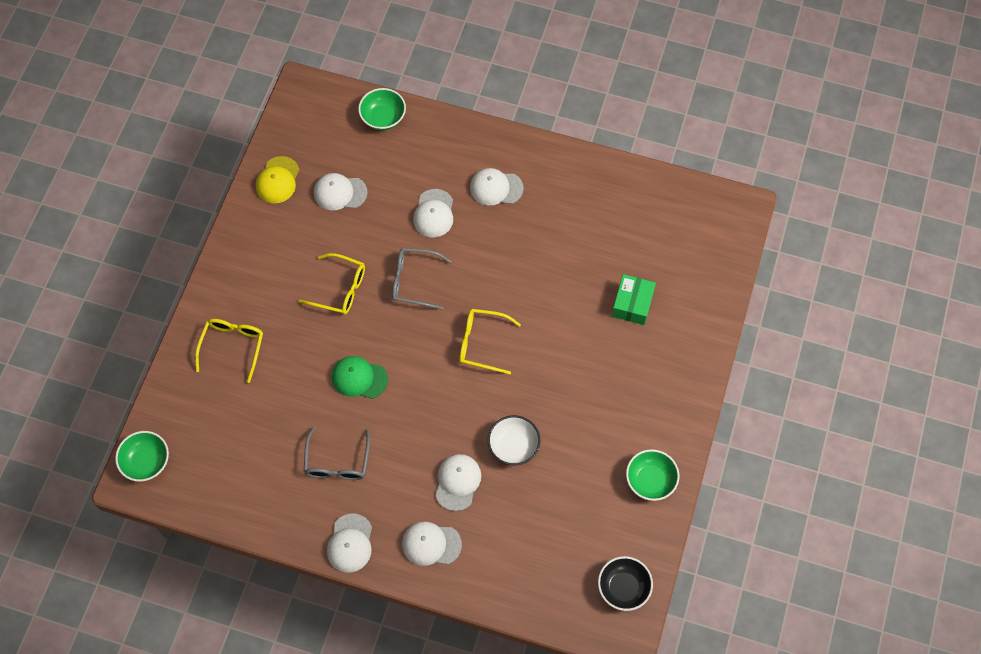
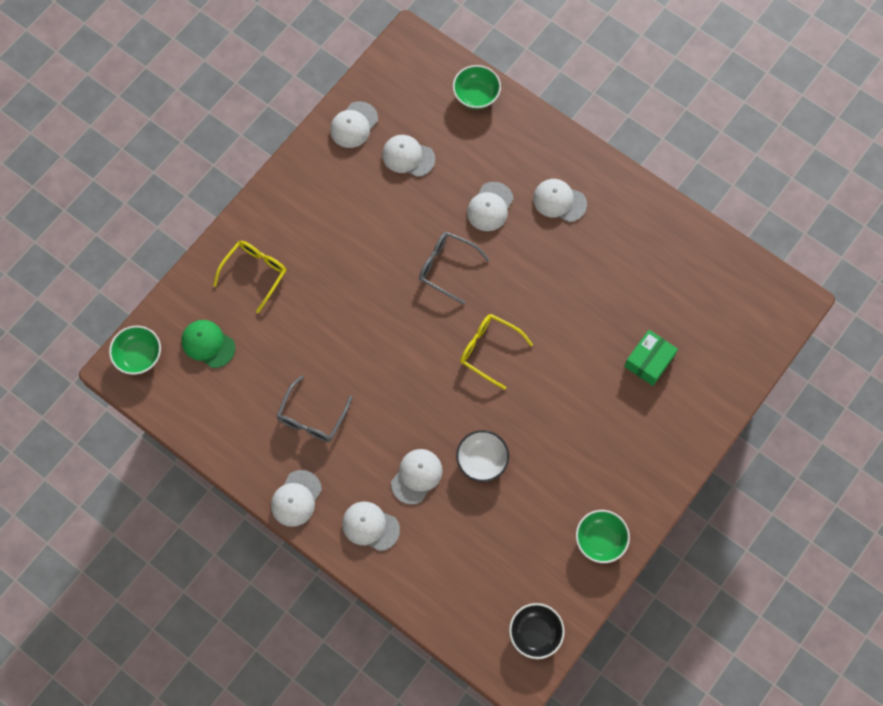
camera: 20 degrees right, 5 degrees up
(277, 180) = (354, 125): yellow cap -> white cap
(340, 289) = (374, 251): yellow glasses -> none
(359, 378) = (361, 344): green cap -> green cap (208, 344)

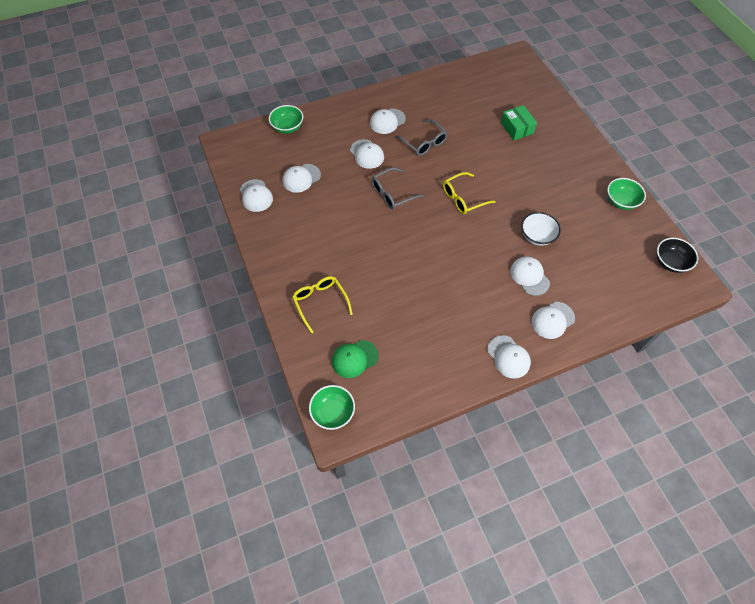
camera: 60 degrees left, 10 degrees down
(312, 417) = (452, 318): grey glasses -> grey glasses (424, 143)

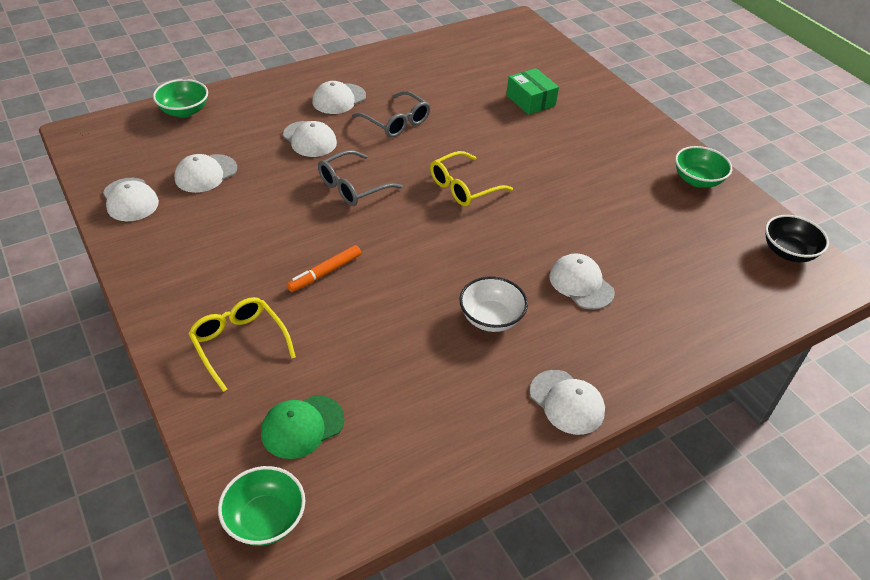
camera: 10 degrees left, 15 degrees down
(372, 257) = (324, 273): none -> orange marker
(537, 236) = (583, 230): white bowl -> white bowl (491, 318)
(552, 320) = (628, 342): white cap -> none

